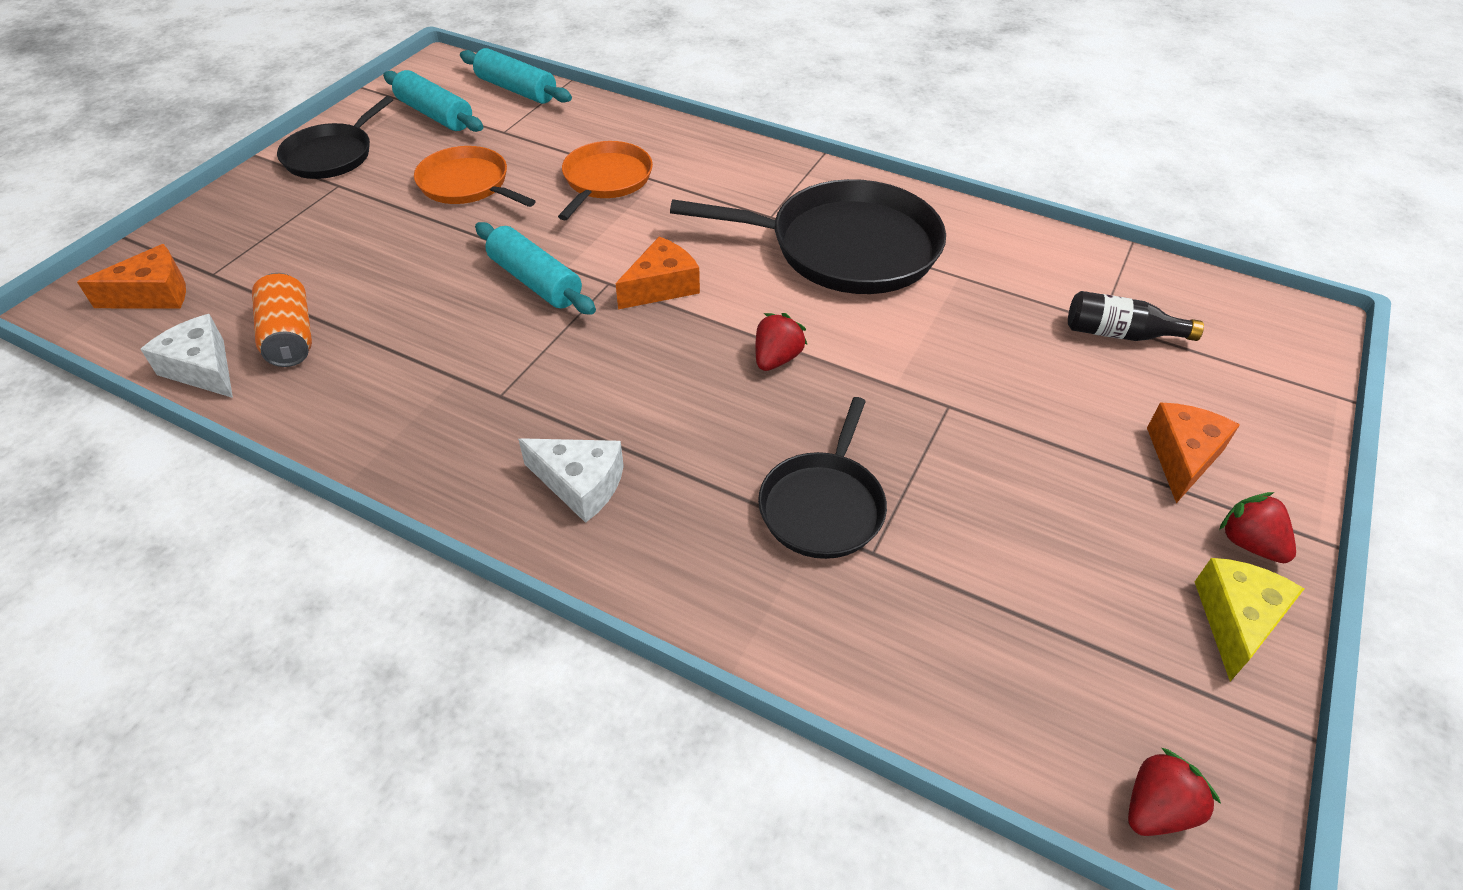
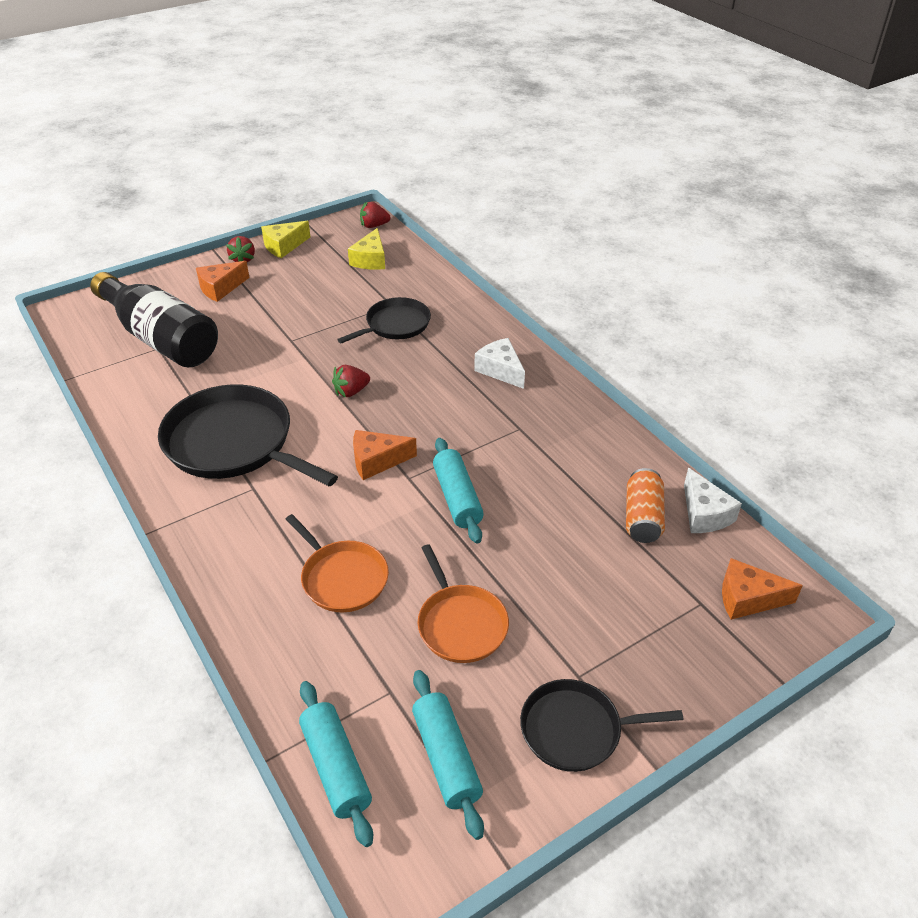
camera: 150 degrees left, 5 degrees down
(332, 155) = (576, 730): black pan -> black pan turned 150 degrees counterclockwise
(605, 180) = (342, 578): orange pan -> orange pan turned 90 degrees counterclockwise
(1032, 666) = (370, 260): none -> yellow cheese
(1120, 334) = (161, 338): black bottle -> black bottle, size x2.17

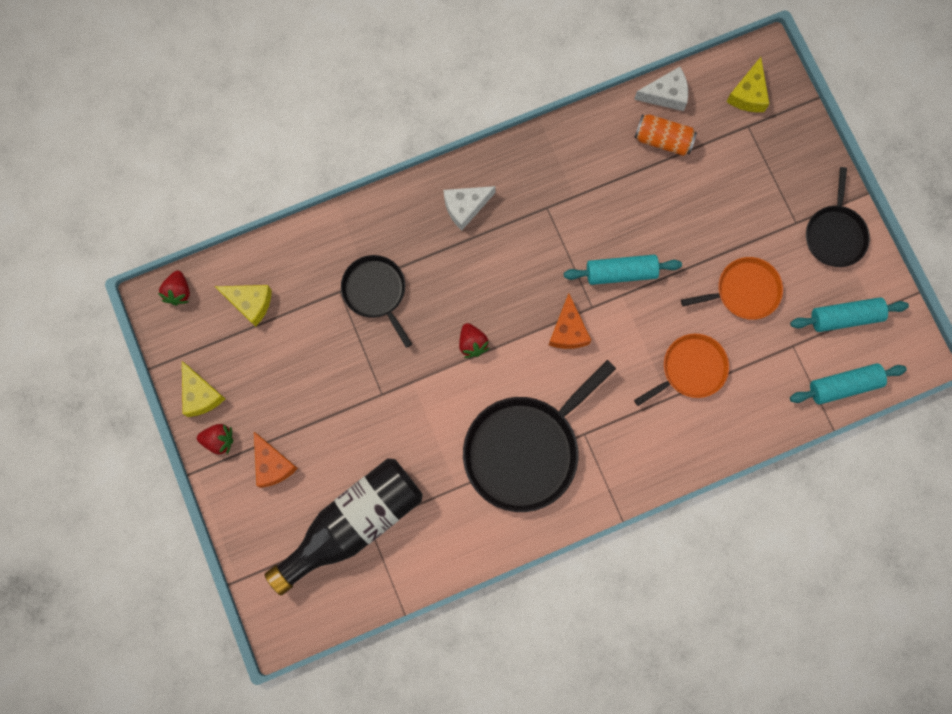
camera: 80 degrees left, 35 degrees up
(747, 598) = (748, 94): orange cheese -> yellow cheese

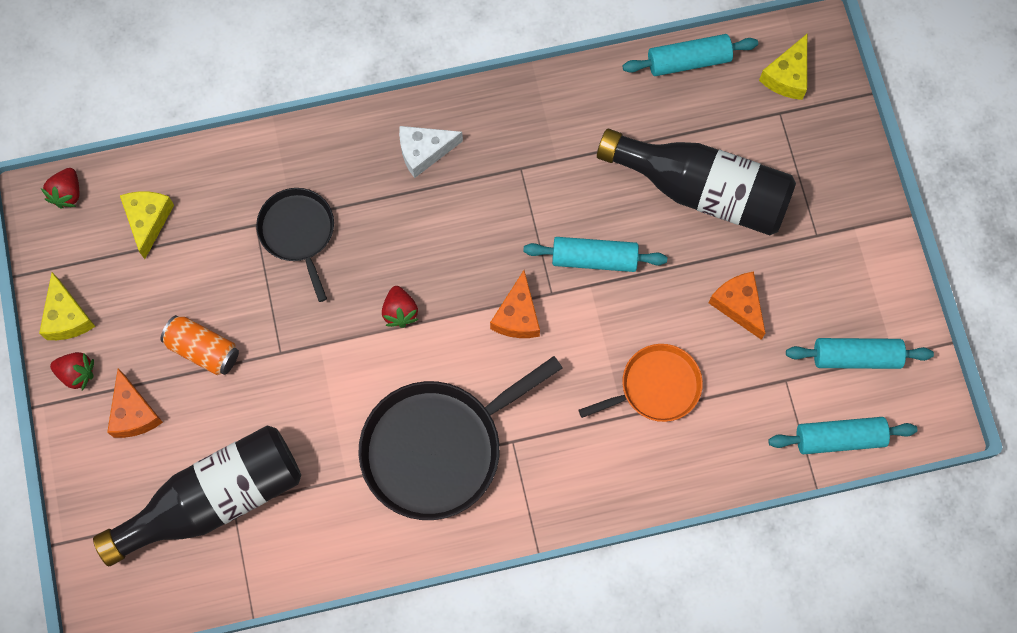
camera: 10 degrees right, 5 degrees down
(250, 303) = (148, 220): yellow cheese -> yellow cheese turned 120 degrees counterclockwise
(663, 140) = (674, 112): orange can -> orange can (203, 349)
(666, 95) = (688, 61): white cheese -> turquoise rolling pin
(698, 201) = (702, 191): none -> black bottle
(744, 291) = (738, 305): orange pan -> orange cheese
(835, 234) = (861, 257): black pan -> none

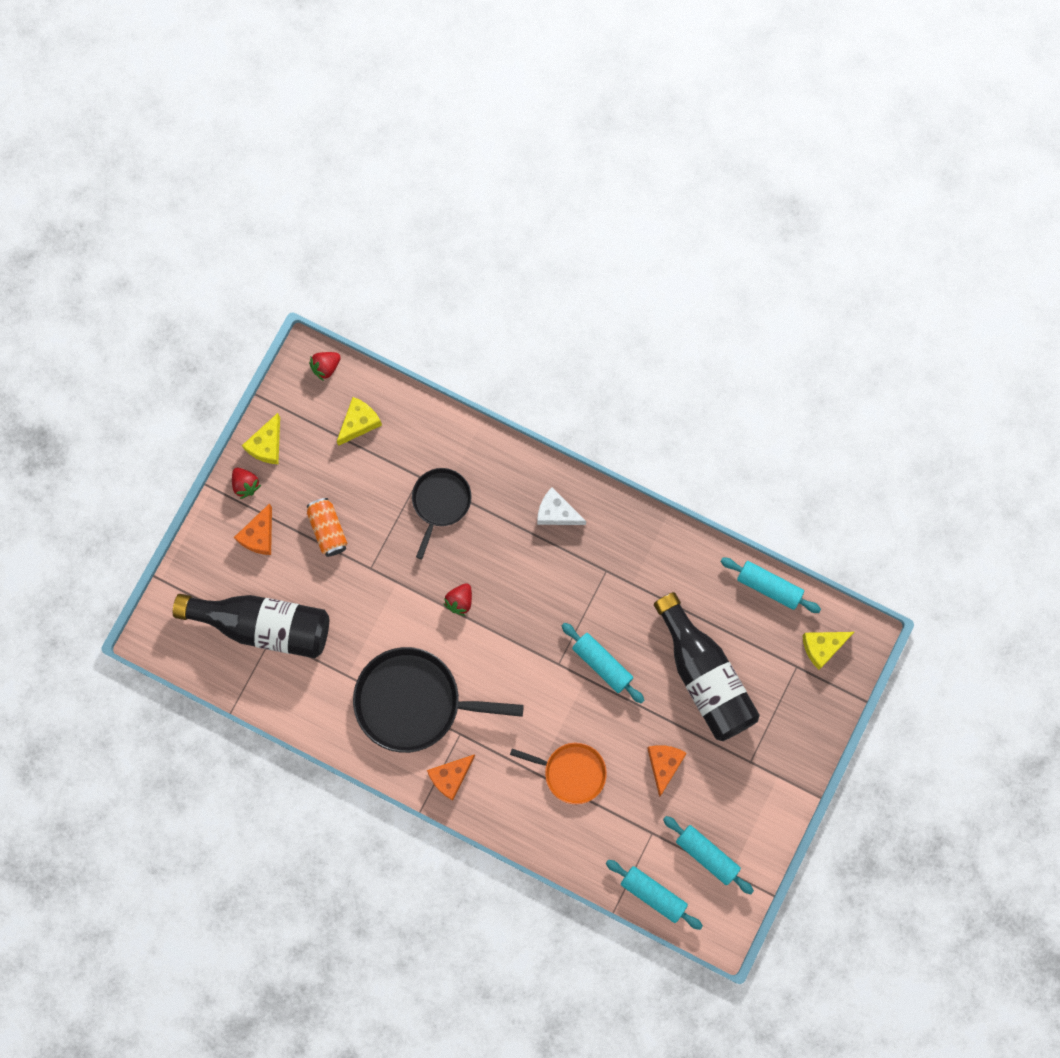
camera: 40 degrees right, 5 degrees up
(517, 316) = (526, 661): orange cheese -> orange cheese (450, 777)

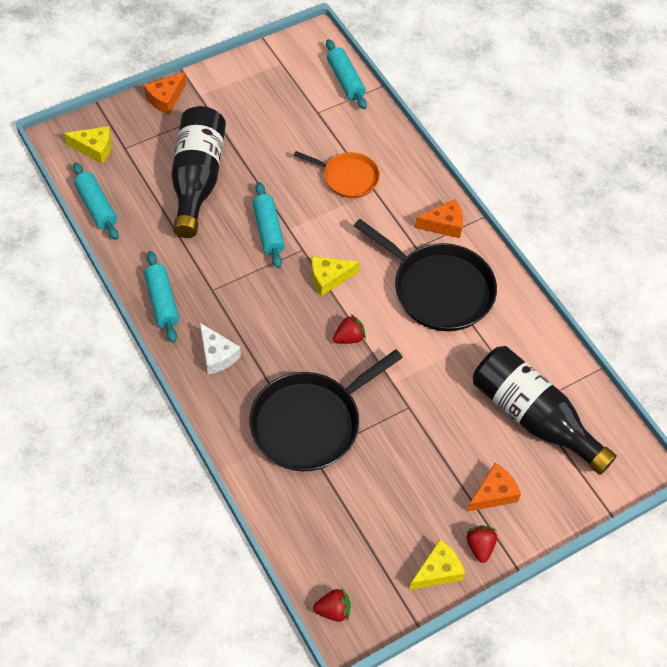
camera: 150 degrees left, 20 degrees down
(328, 530) = (426, 460): orange can -> none
(359, 423) = (336, 536): yellow cheese -> yellow cheese (329, 278)
(440, 502) = (310, 423): black pan -> black pan, size x1.73
(571, 772) = (348, 177): orange pan -> orange pan turned 150 degrees clockwise
(664, 764) = (275, 145): orange cheese -> orange cheese (165, 99)
(707, 855) = (289, 80): turquoise rolling pin -> turquoise rolling pin (162, 302)

